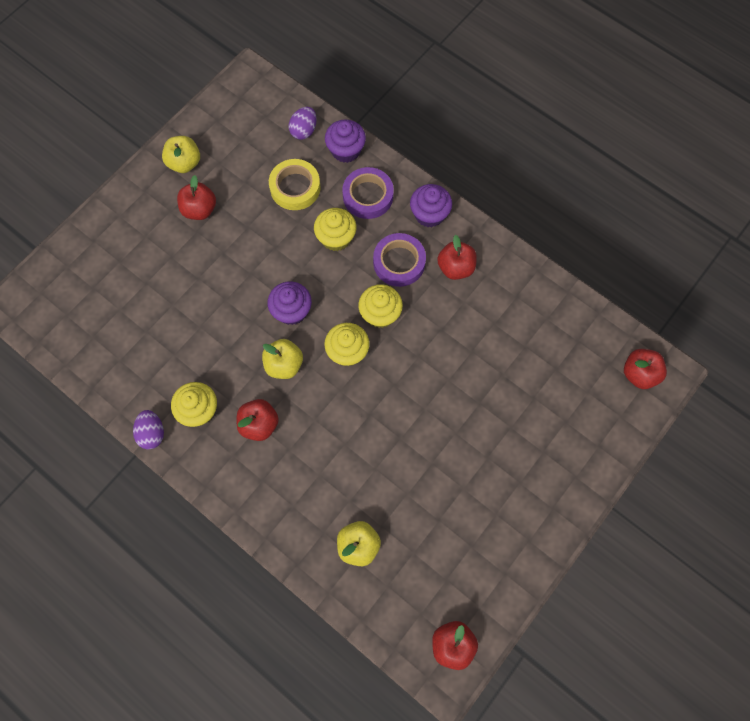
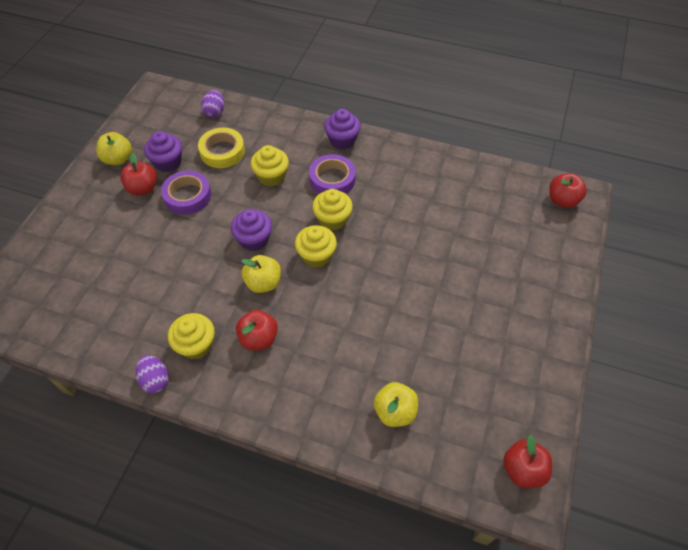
camera: 20 degrees left, 15 degrees down
(346, 150) = (255, 116): purple cupcake -> purple cupcake (168, 162)
(368, 196) = (286, 141): purple tape -> purple tape (187, 196)
(455, 267) = (380, 170): red apple -> none

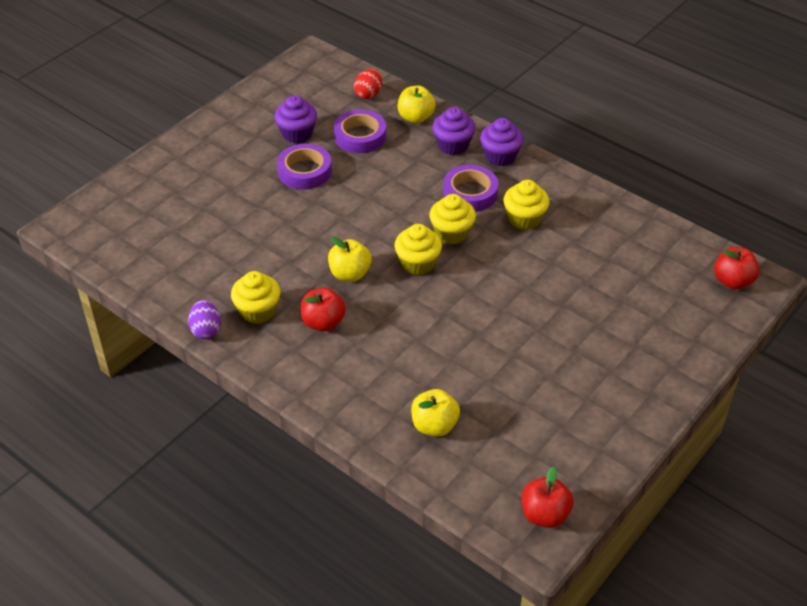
camera: 20 degrees right, 10 degrees down
(118, 159) = (246, 118): yellow apple -> yellow apple (416, 117)
(143, 188) = (261, 153): red apple -> none
(215, 112) = (368, 94): purple egg -> red egg
(222, 151) = (360, 136): yellow tape -> purple tape
(254, 239) = (357, 231): purple cupcake -> purple cupcake (453, 145)
(271, 176) = (403, 174): yellow cupcake -> yellow cupcake (524, 219)

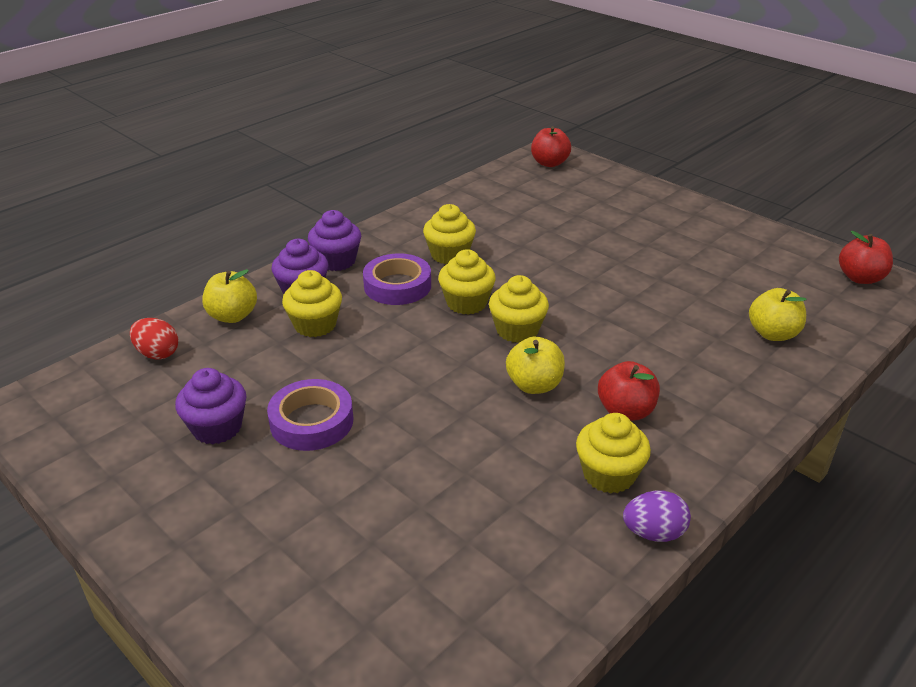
camera: 85 degrees left, 10 degrees down
(360, 136) = (252, 365): purple tape -> none
(410, 157) = (315, 325): none -> yellow cupcake

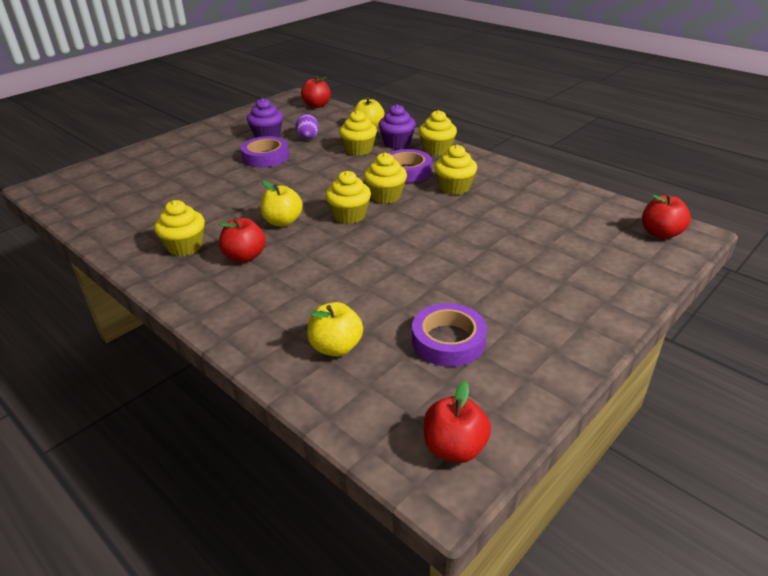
camera: 90 degrees right, 0 degrees up
(92, 375) = (317, 105): none -> red apple
(157, 353) = (333, 116): red egg -> none
(337, 261) = (437, 150): purple cupcake -> yellow cupcake
(653, 533) = (129, 260): purple egg -> purple egg (308, 137)
(739, 274) = (448, 340): none -> purple tape

